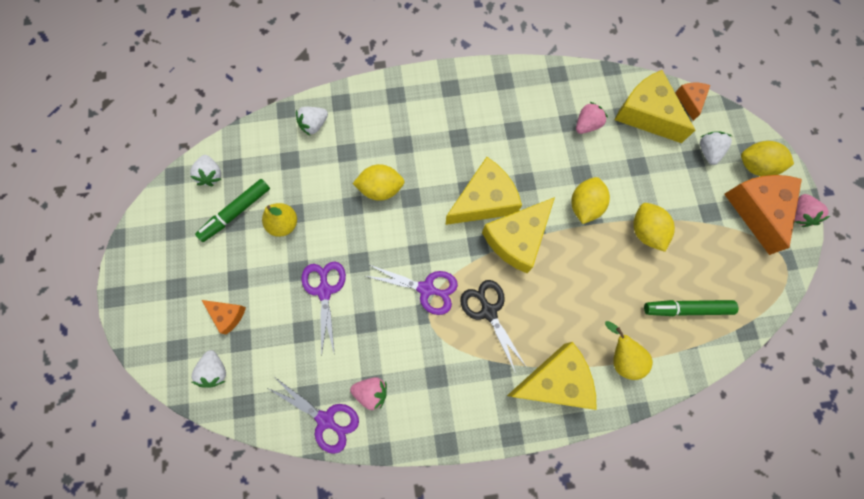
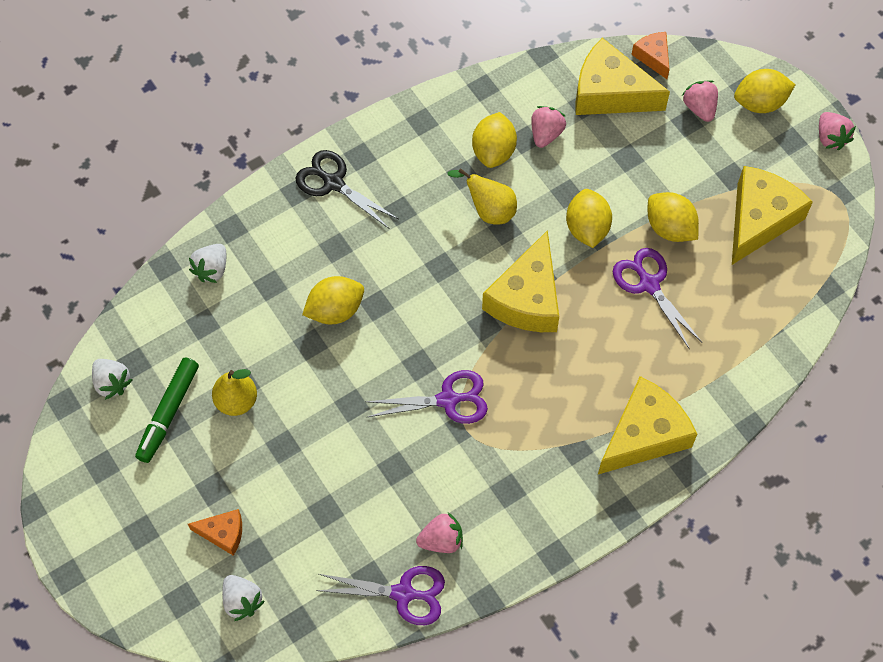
camera: 25 degrees left, 10 degrees down
(324, 291) = (327, 455): purple scissors -> purple scissors (649, 284)
(484, 200) = (466, 271): yellow cheese -> yellow cheese (759, 219)
(488, 311) = (533, 393): black scissors -> black scissors (333, 183)
(544, 122) = (493, 151): none -> yellow lemon
(621, 356) = (705, 376): yellow pear -> yellow pear (489, 210)
(686, 308) = (753, 293): green marker -> none
(708, 151) = (699, 108): white strawberry -> pink strawberry
(757, 209) = (783, 151): orange cheese -> none

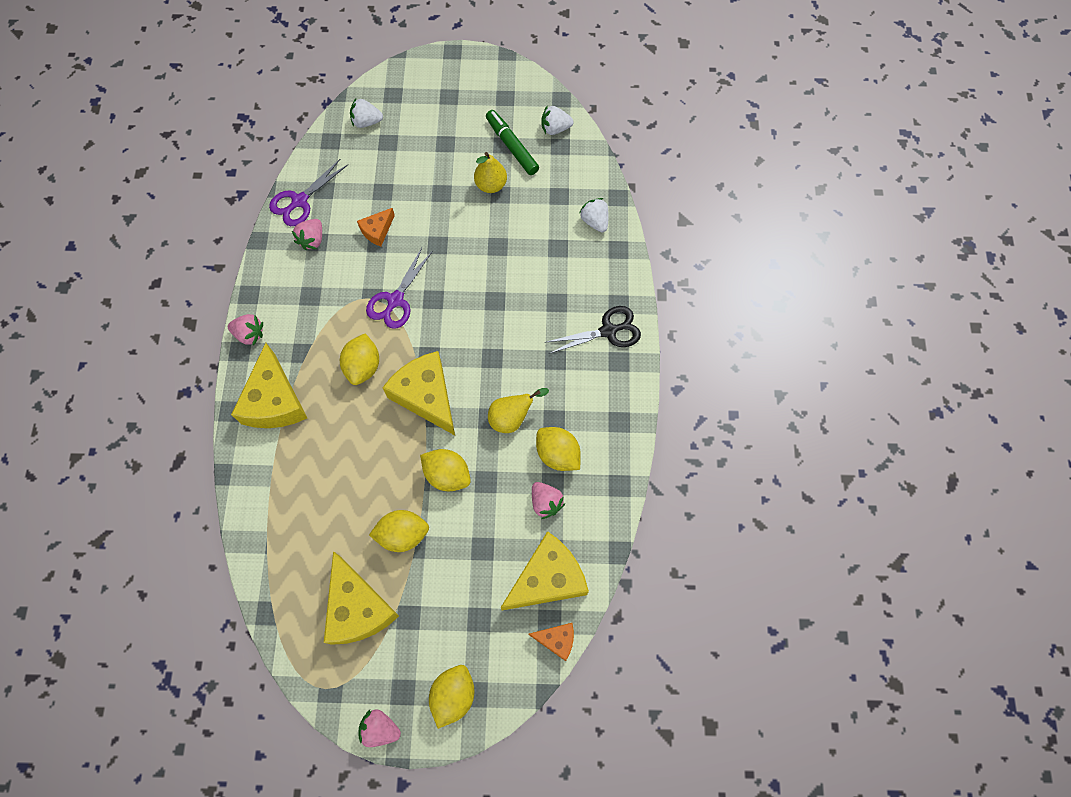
camera: 125 degrees right, 5 degrees up
(223, 533) = (413, 134): orange cheese -> orange cheese (377, 231)
(335, 310) = (510, 274): yellow lemon -> yellow lemon (363, 366)
(649, 284) = (372, 485): purple scissors -> none
(699, 108) = (484, 640): pink strawberry -> pink strawberry (250, 334)

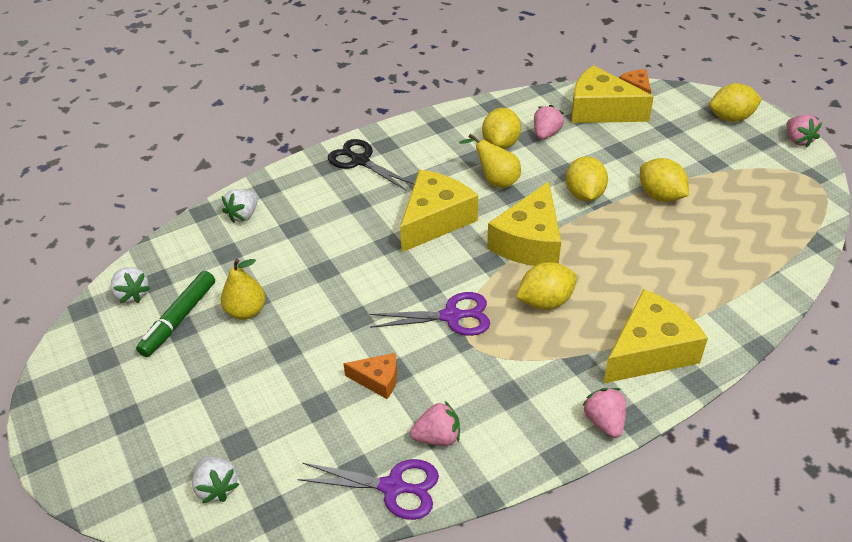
camera: 120 degrees left, 25 degrees down
(358, 608) = (742, 192): yellow cheese -> yellow cheese (435, 220)

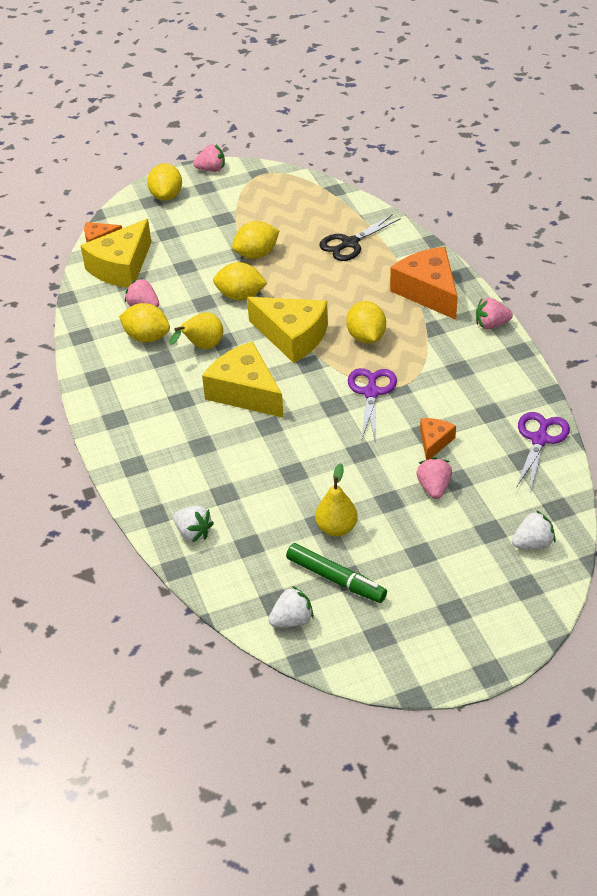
camera: 80 degrees left, 0 degrees up
(360, 161) = (135, 439): black scissors -> black scissors (350, 243)
(437, 437) = (496, 411): pink strawberry -> pink strawberry (434, 488)
(649, 351) = (428, 292): yellow cheese -> orange cheese

